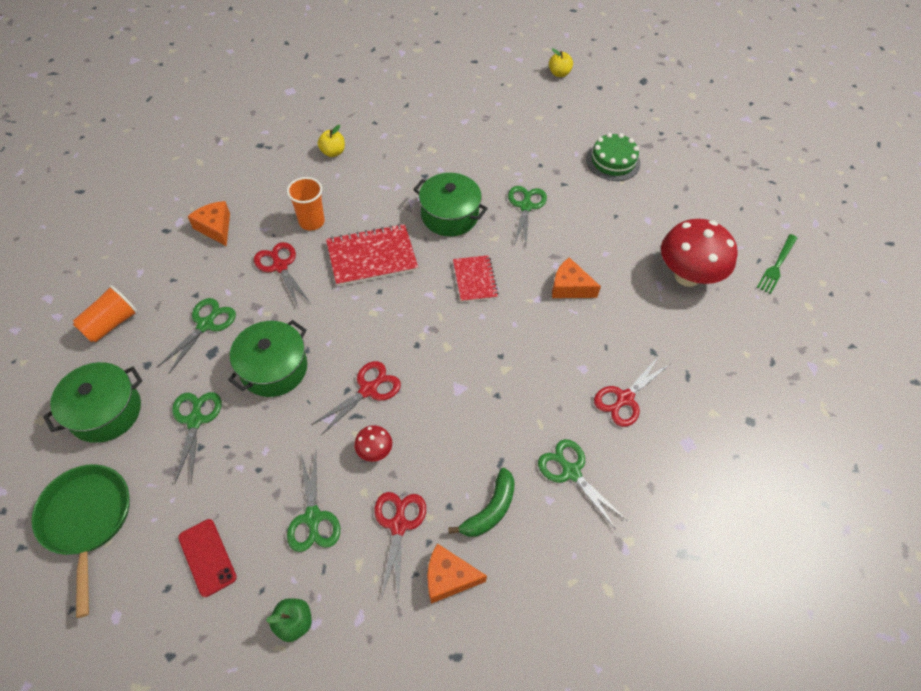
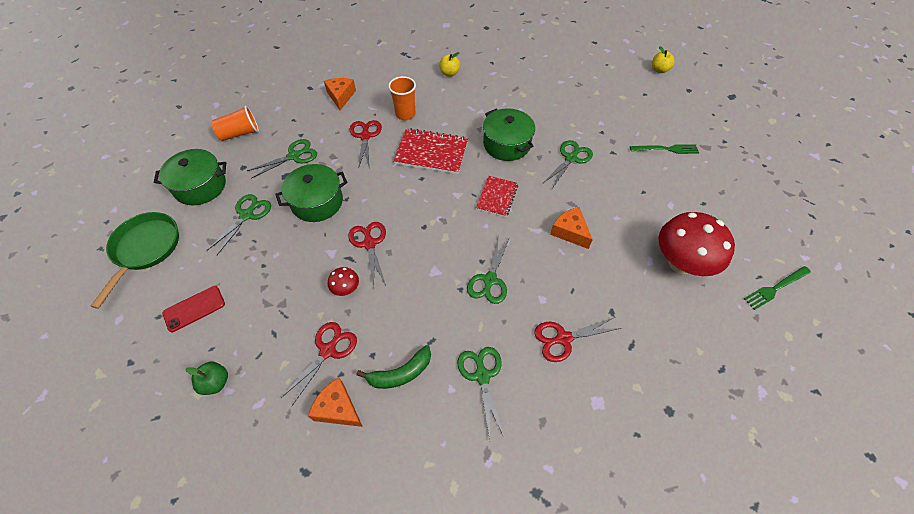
camera: 30 degrees right, 0 degrees up
(207, 557) = (194, 308): red phone -> red phone turned 60 degrees clockwise
(313, 517) = (275, 315): green scissors -> green scissors (490, 280)
(368, 390) = (369, 244): red scissors -> red scissors turned 90 degrees counterclockwise
(613, 161) = (666, 149): green cake -> green fork

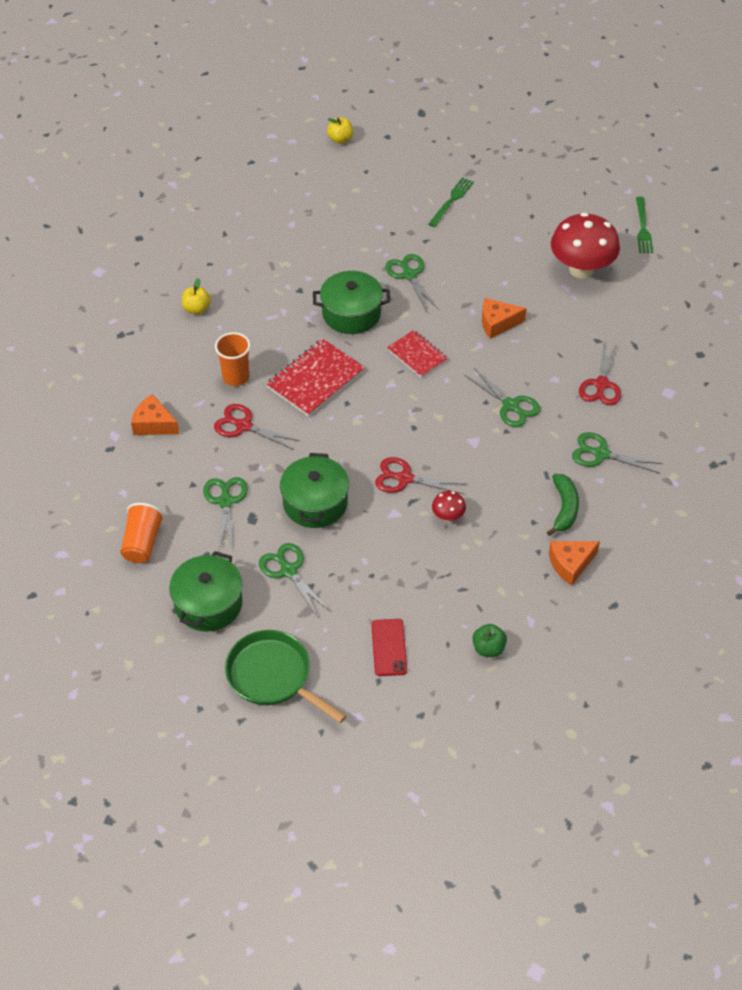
camera: 60 degrees left, 5 degrees down
(328, 350) = (508, 553): red scissors -> none

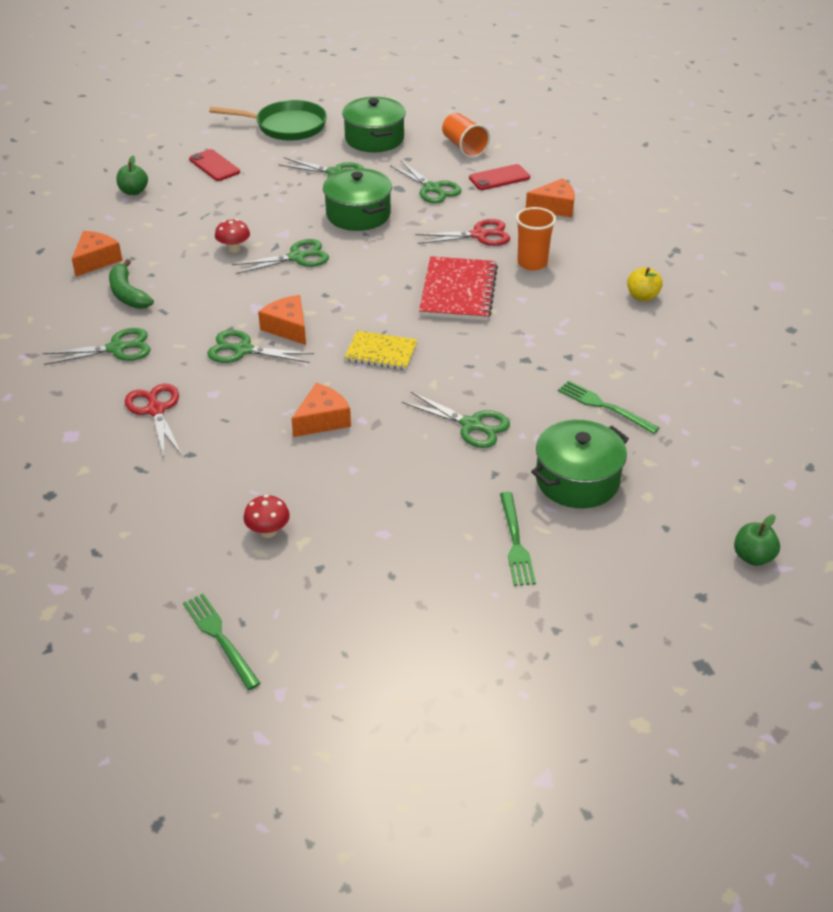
camera: 145 degrees right, 10 degrees down
(157, 483) = (499, 178): none -> red phone
(318, 247) = (604, 406): none -> green fork
(340, 139) = (753, 557): yellow apple -> green apple
(351, 314) = (489, 359): green pot -> green pot (577, 480)
(405, 478) = (297, 257): red scissors -> green scissors
(417, 355) = (381, 352): red notebook -> yellow notebook
(465, 409) = (288, 328): none -> orange cheese
(581, 269) = (268, 531): red mushroom -> red mushroom, size x0.44

